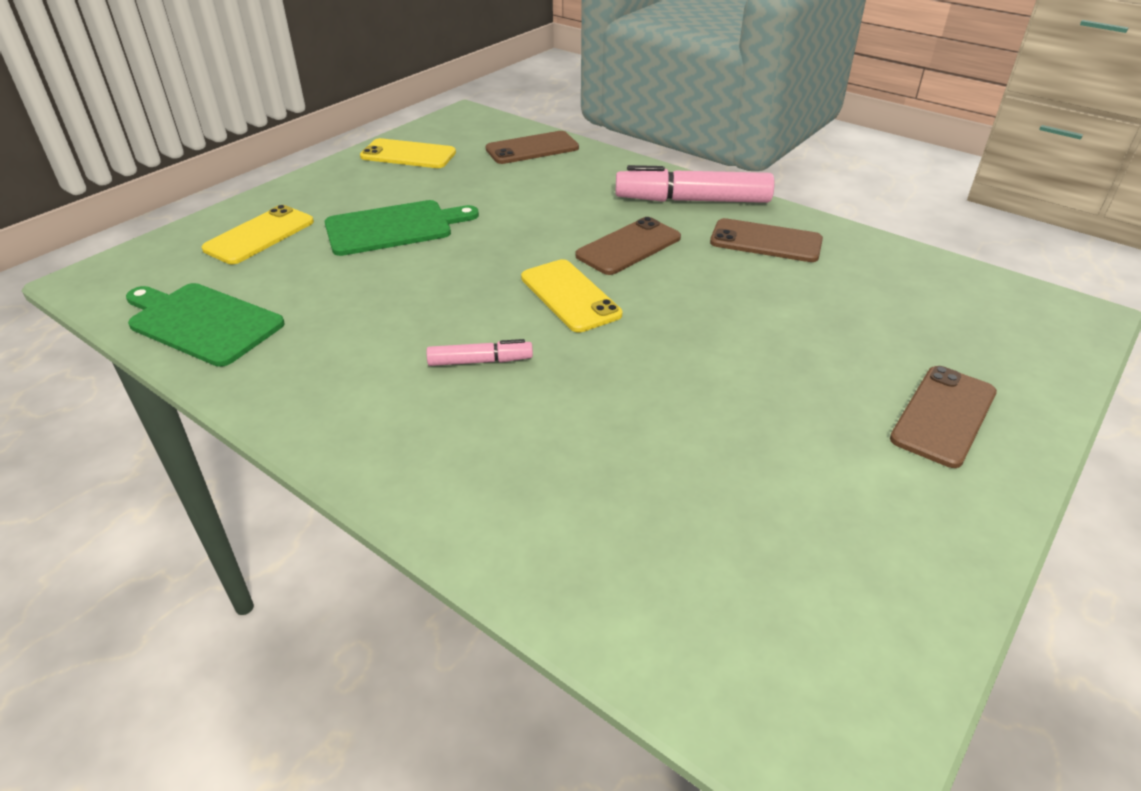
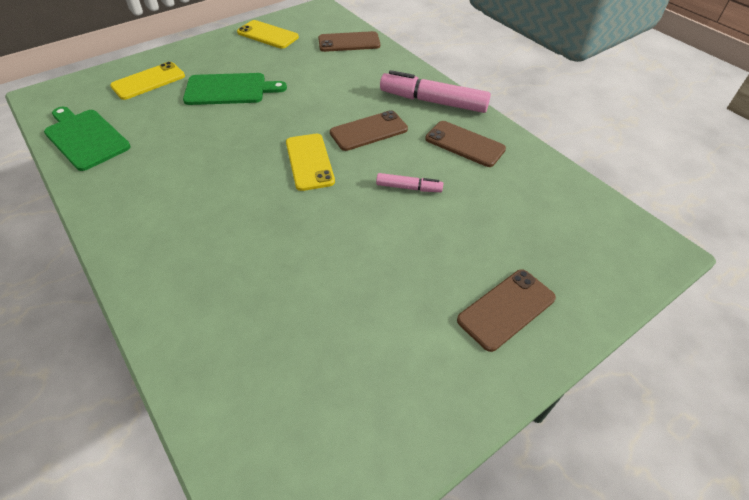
camera: 15 degrees right, 10 degrees up
(480, 361) = (227, 199): pink marker -> pink marker (408, 188)

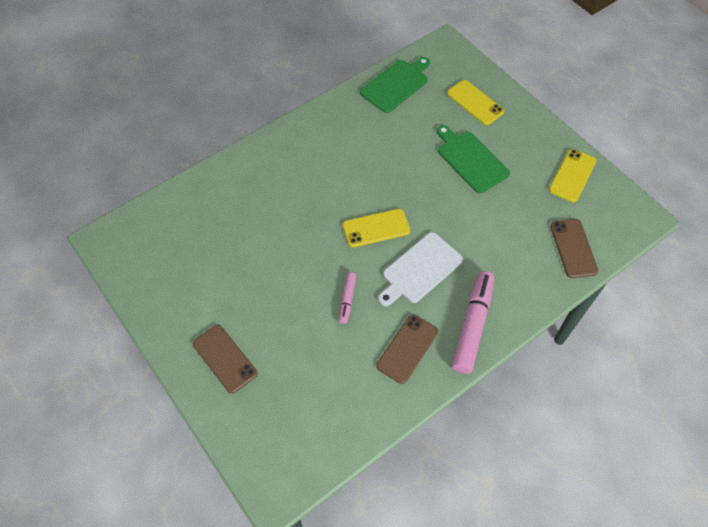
camera: 90 degrees right, 10 degrees up
(229, 89) = (470, 160): green cutting board -> green cutting board turned 150 degrees clockwise
(369, 131) = (420, 270): brown phone -> white cutting board

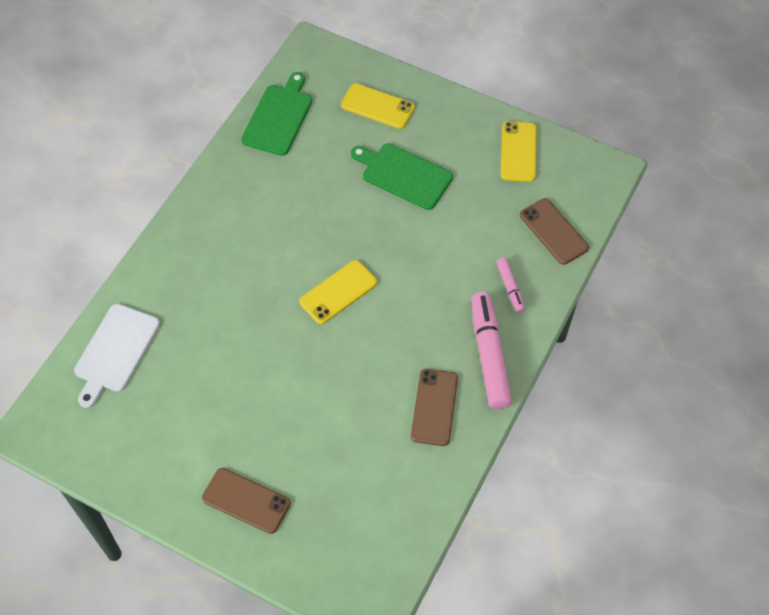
camera: 25 degrees left, 0 degrees up
(347, 300) = (346, 383): pink marker -> pink marker (510, 288)
(420, 270) = (407, 318): white cutting board -> white cutting board (115, 351)

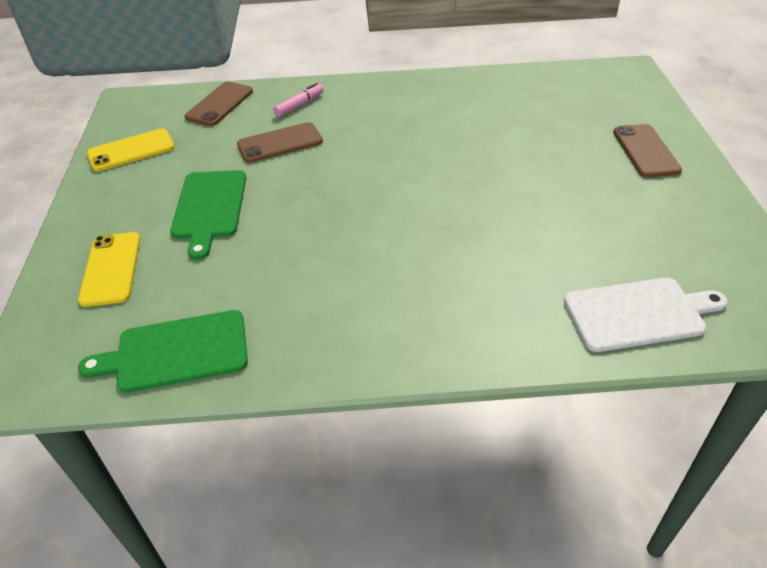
camera: 120 degrees left, 15 degrees down
(338, 292) = (394, 189): yellow phone -> none
(434, 407) = (449, 100): brown phone -> brown phone (280, 143)
(489, 355) = (375, 93): pink marker -> none

